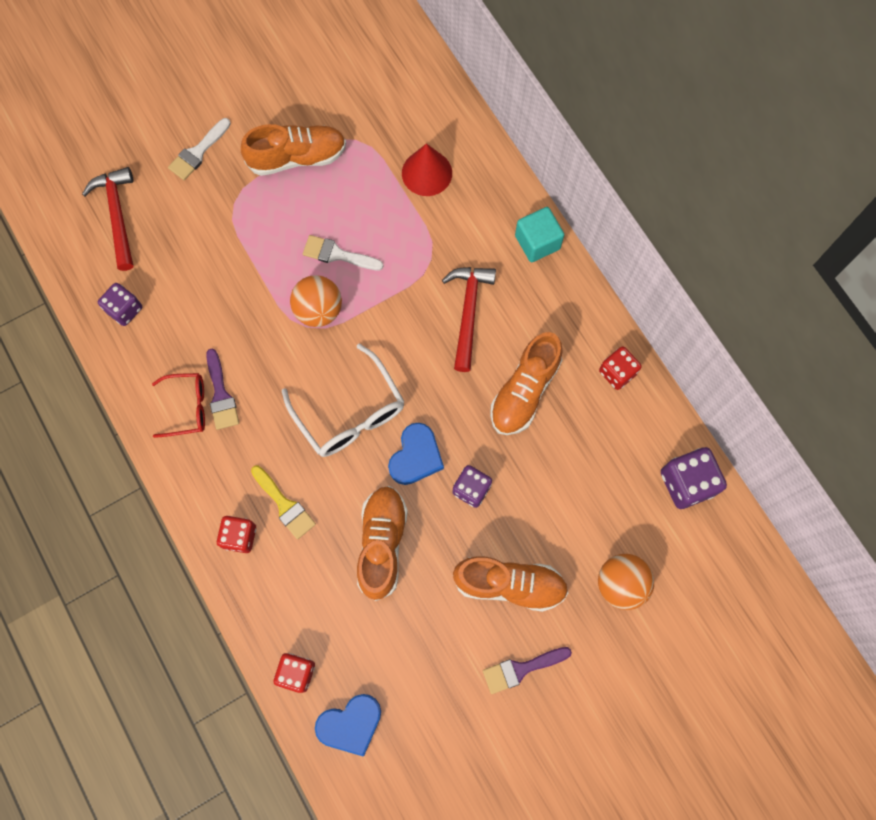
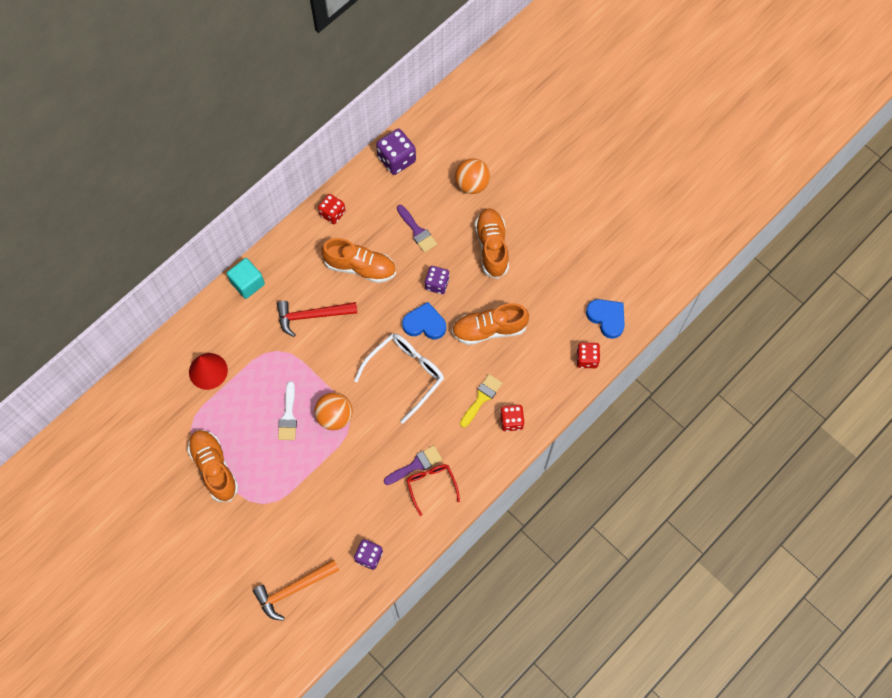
camera: 105 degrees left, 5 degrees down
(117, 215) = (293, 589): red hammer -> orange hammer
(198, 152) = (226, 545): white brush -> none
(521, 669) = (542, 229): purple brush -> purple brush (417, 231)

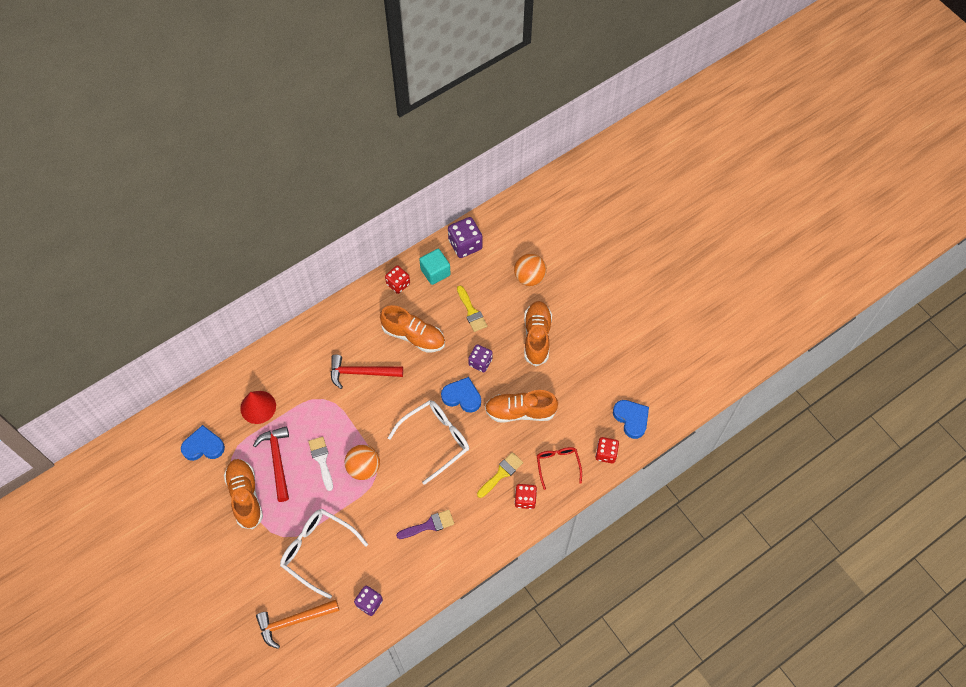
camera: 10 degrees right, 5 degrees down
(158, 422) = (203, 446): none -> blue heart
(241, 424) = (277, 460): none -> red hammer
(247, 283) = (309, 334): turquoise cube -> turquoise cube (435, 272)
(288, 416) = (321, 460): white brush -> white brush turned 150 degrees clockwise
(303, 512) = (318, 550): none -> white glasses
(417, 231) = (471, 312): purple brush -> yellow brush
(431, 485) = (439, 546): red glasses -> red glasses (558, 465)

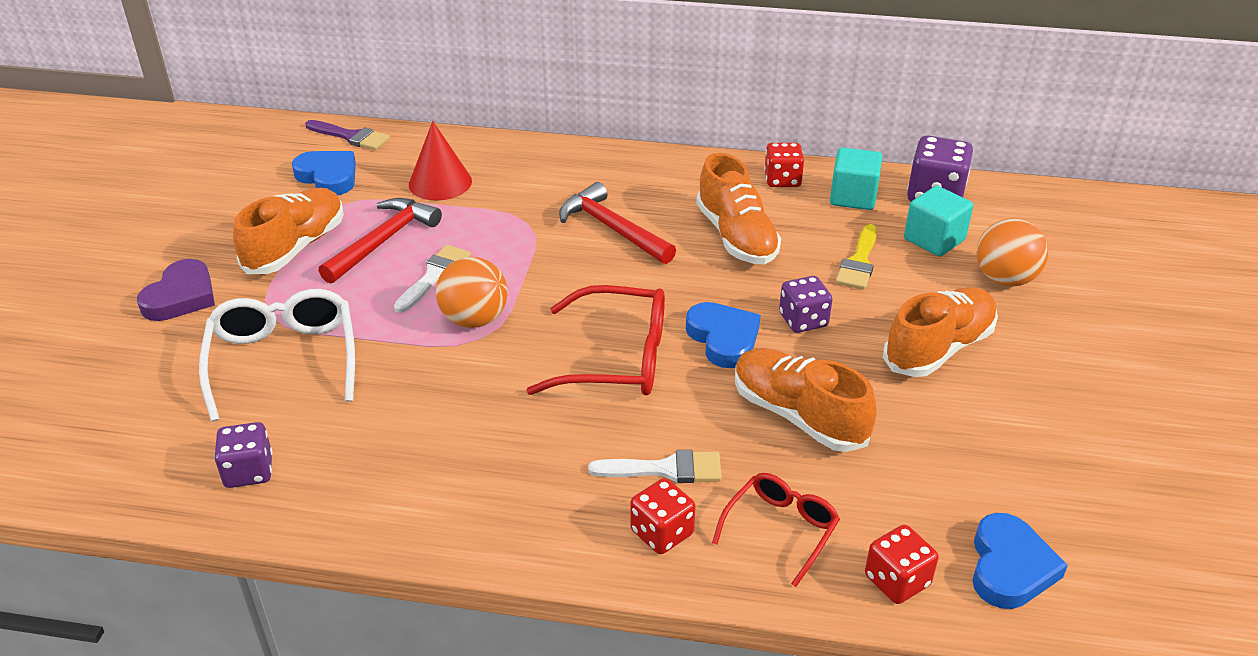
camera: 45 degrees right, 25 degrees down
(234, 561) = (181, 296): none -> purple heart
(293, 621) = (133, 411): orange hammer -> none
(429, 525) = (467, 447): purple brush -> purple brush (351, 137)
(435, 440) = (617, 358): white glasses -> red glasses
(487, 274) = (934, 240): none -> turquoise cube
(501, 473) = (666, 469): yellow brush -> white brush

